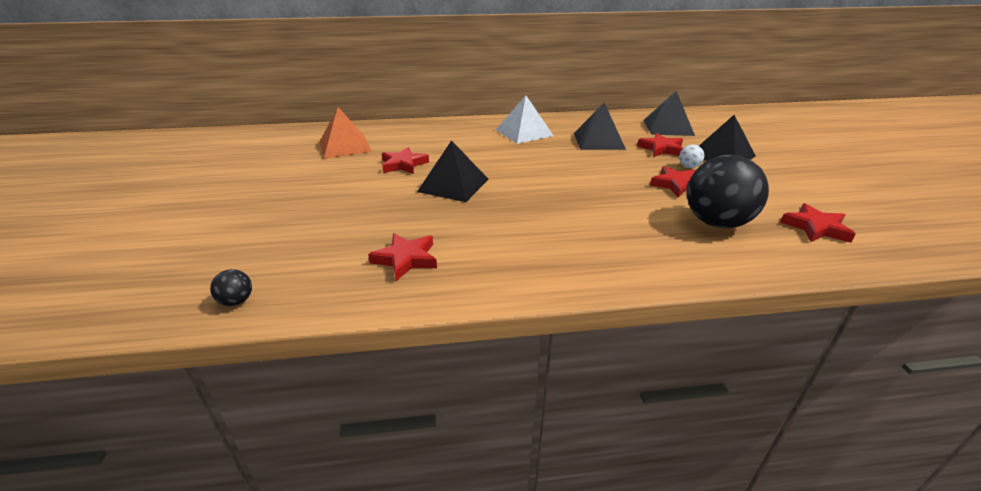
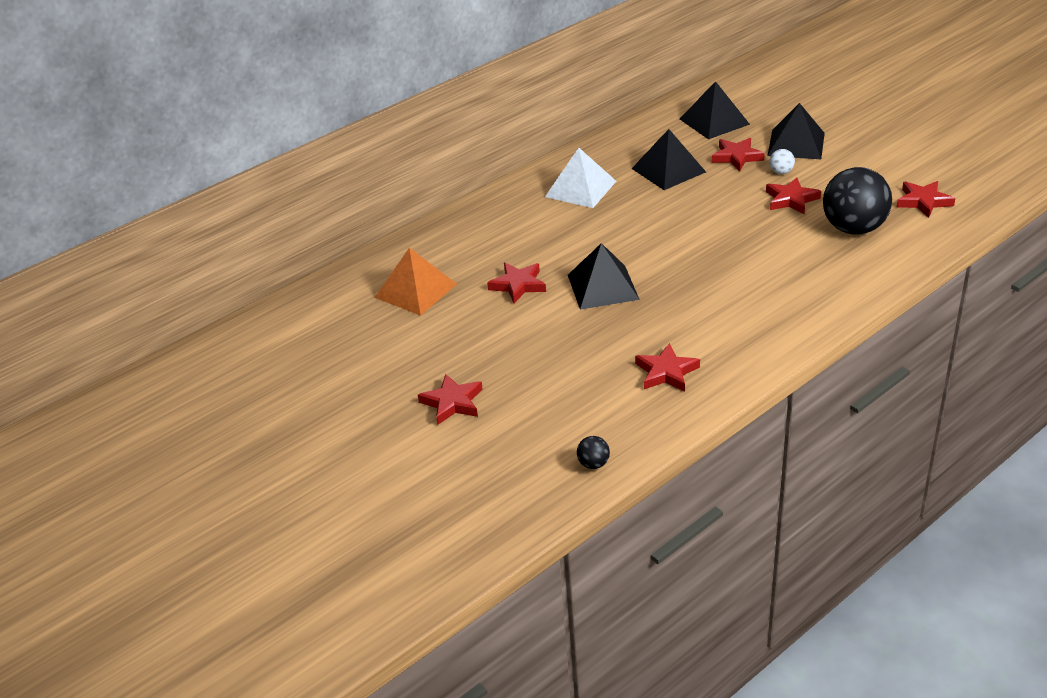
camera: 30 degrees left, 5 degrees up
(245, 210) = (452, 402): none -> red star

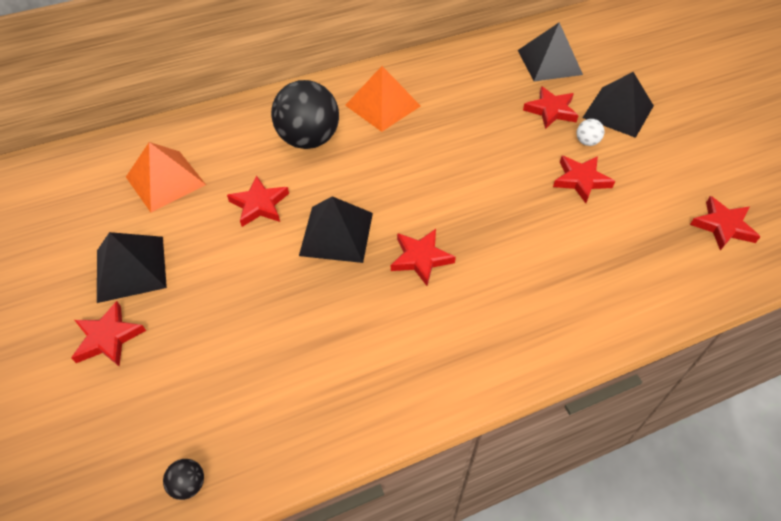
camera: 15 degrees right, 15 degrees up
(580, 189) = (382, 105): white pyramid -> orange pyramid
(666, 372) = (336, 375): red star -> red star (421, 258)
(668, 170) = (476, 107): black pyramid -> black pyramid (130, 268)
(854, 229) = (630, 239): black ball -> black ball (309, 139)

